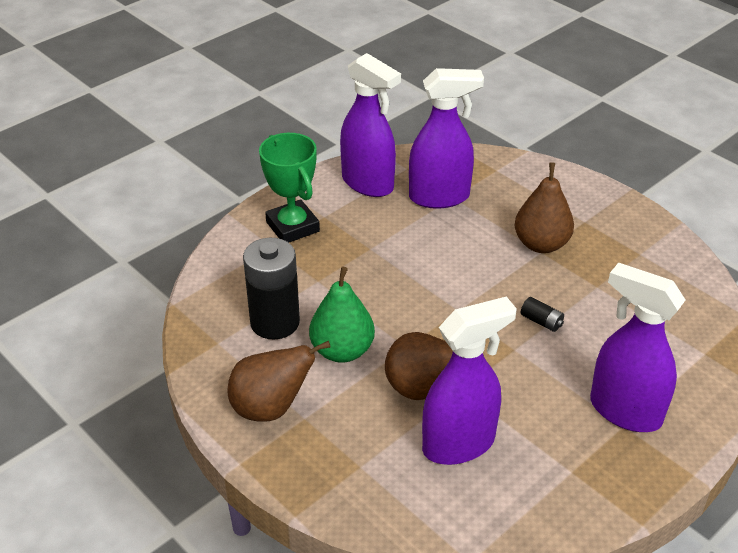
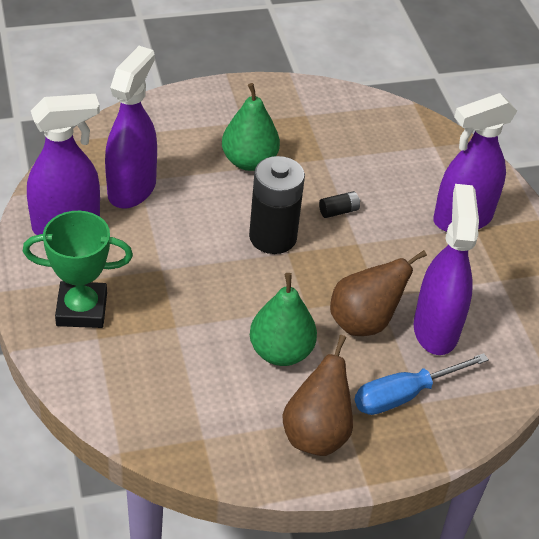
camera: 65 degrees left, 5 degrees up
(275, 322) = (208, 383): black battery -> black battery (273, 237)
(359, 451) = (404, 395): none -> blue screwdriver
(541, 244) = (249, 161): brown pear -> green pear

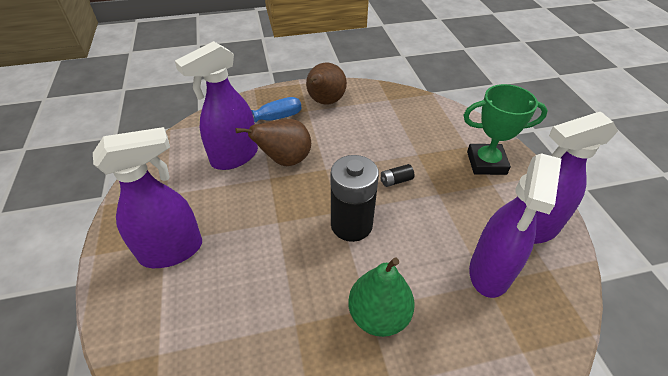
camera: 175 degrees left, 0 degrees up
(281, 352) = (345, 141): green pear -> none
(338, 211) = (289, 254): black battery -> black battery (396, 181)
(435, 329) = (234, 157): purple spray bottle -> purple spray bottle turned 45 degrees clockwise

